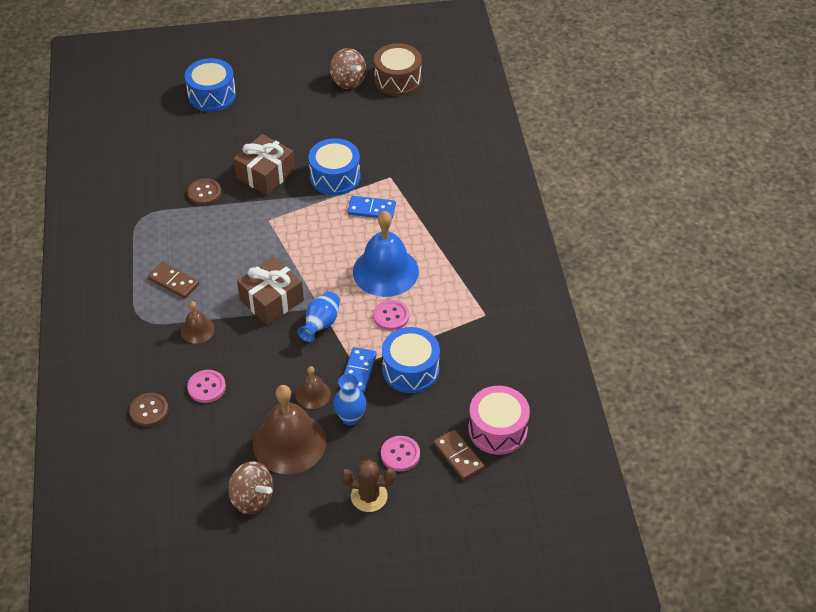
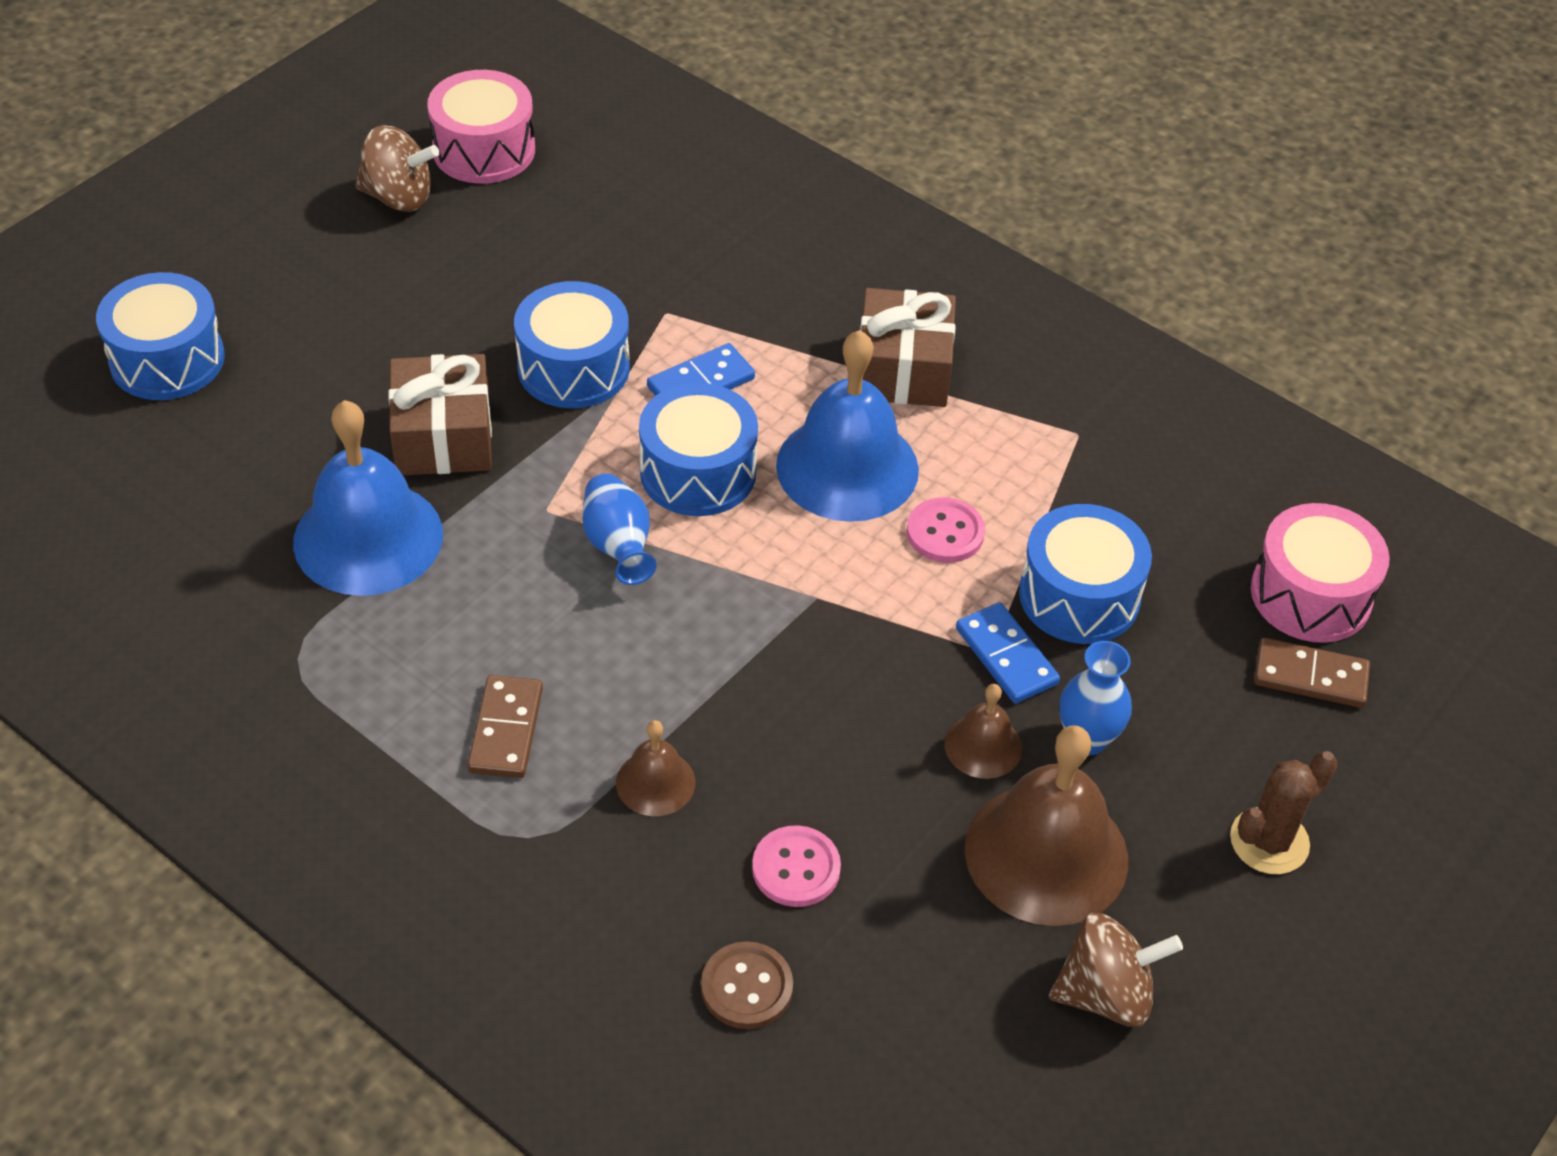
camera: 45 degrees left, 0 degrees up
(173, 282) = (505, 730): brown domino -> brown domino turned 75 degrees counterclockwise
(204, 193) = (368, 538): brown button -> blue bell
(271, 300) = (721, 640): brown gift -> brown gift (903, 369)
(321, 324) = (852, 623): blue vase -> blue vase (618, 546)
(332, 239) = (698, 472): none -> blue drum
(397, 80) = (484, 150): brown drum -> pink drum
(400, 454) = (1229, 739): pink button -> none

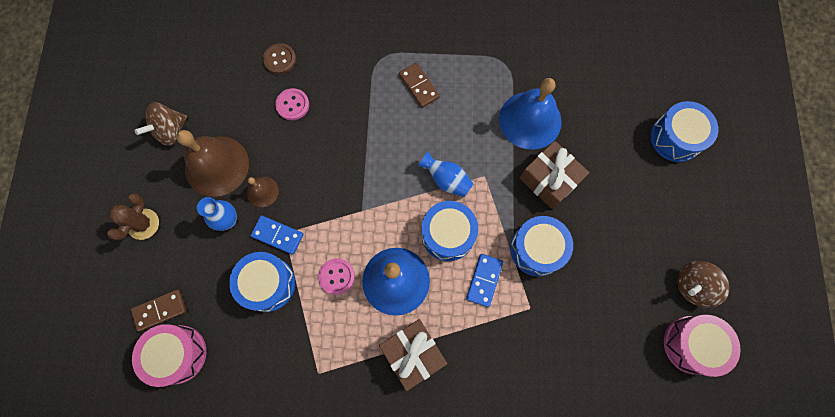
camera: 145 degrees right, 25 degrees up
(655, 782) = (358, 102): brown bell -> none

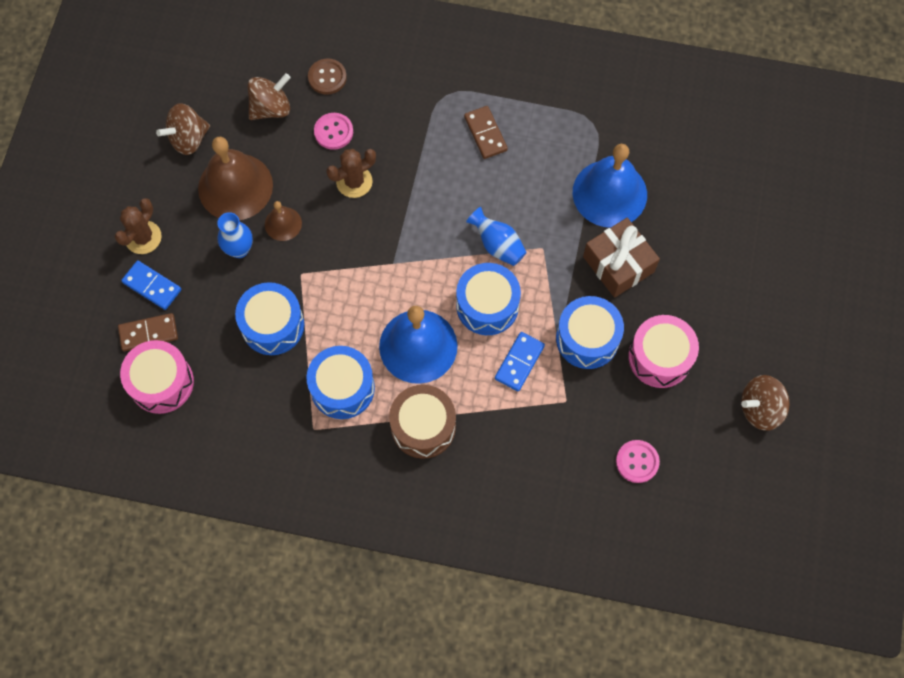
camera: 10 degrees right, 5 degrees down
(237, 93) = (271, 108): none -> brown spinning top
(278, 235) = (292, 274): blue domino -> blue domino (152, 286)
(317, 145) = (354, 182): none -> brown cactus
(337, 276) = (352, 330): pink button -> pink button (637, 462)
(413, 353) = (423, 427): brown gift -> brown drum
(675, 138) = (779, 241): blue drum -> blue drum (342, 388)
(692, 345) = (744, 472): pink drum -> pink drum (660, 357)

